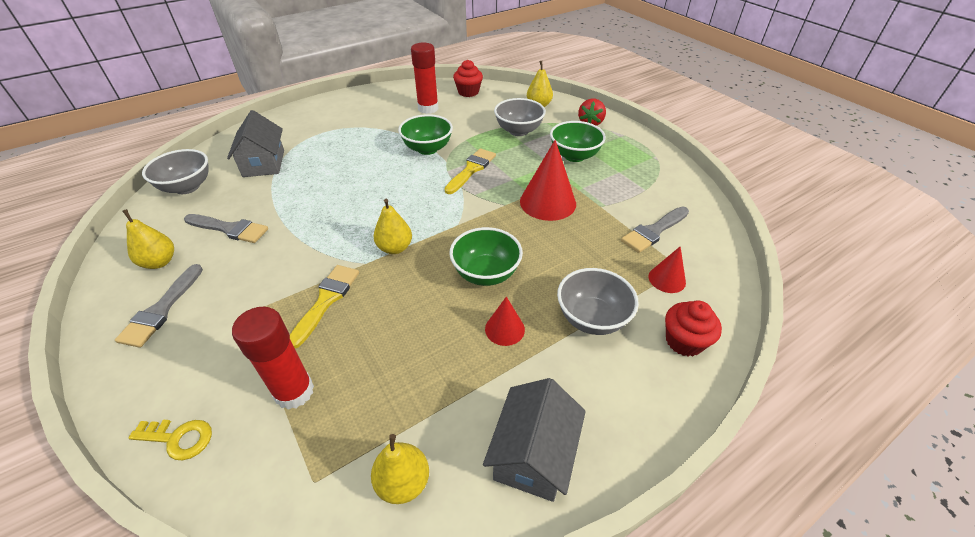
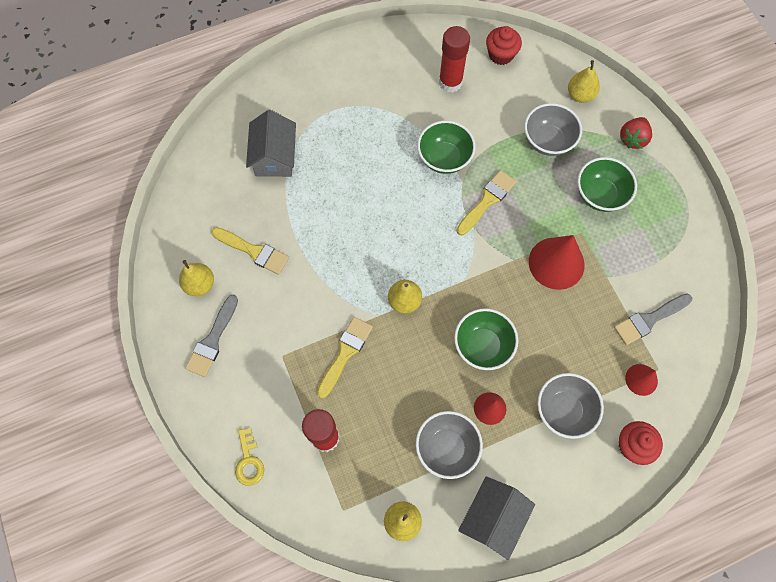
camera: 10 degrees right, 25 degrees up
(179, 438) = (249, 461): yellow key -> yellow key turned 60 degrees clockwise
(187, 187) = (204, 183): grey bowl -> grey bowl (446, 448)
(230, 229) = (254, 251): grey brush -> yellow brush

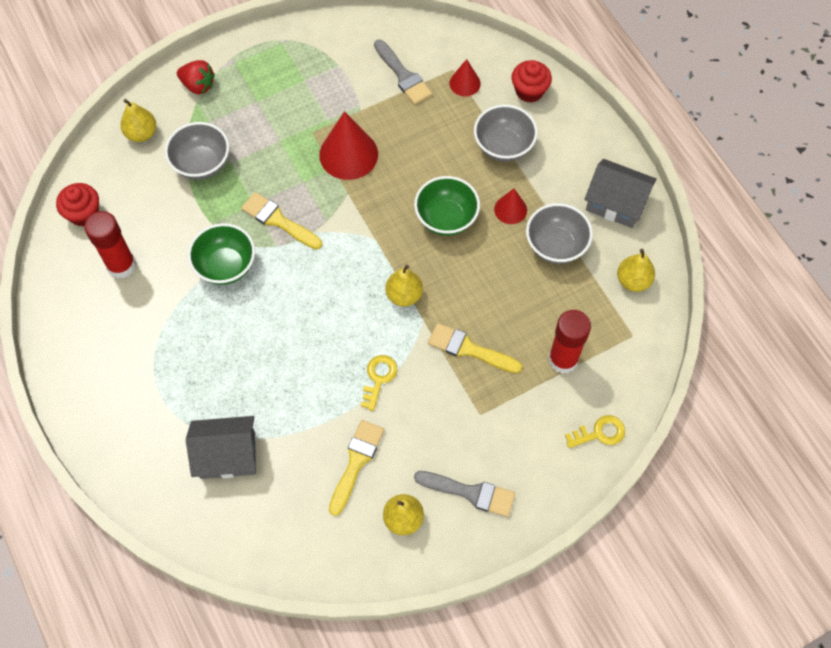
camera: 95 degrees left, 5 degrees down
(326, 274) = (379, 378): none -> yellow key
(600, 195) = (267, 115): green bowl -> none

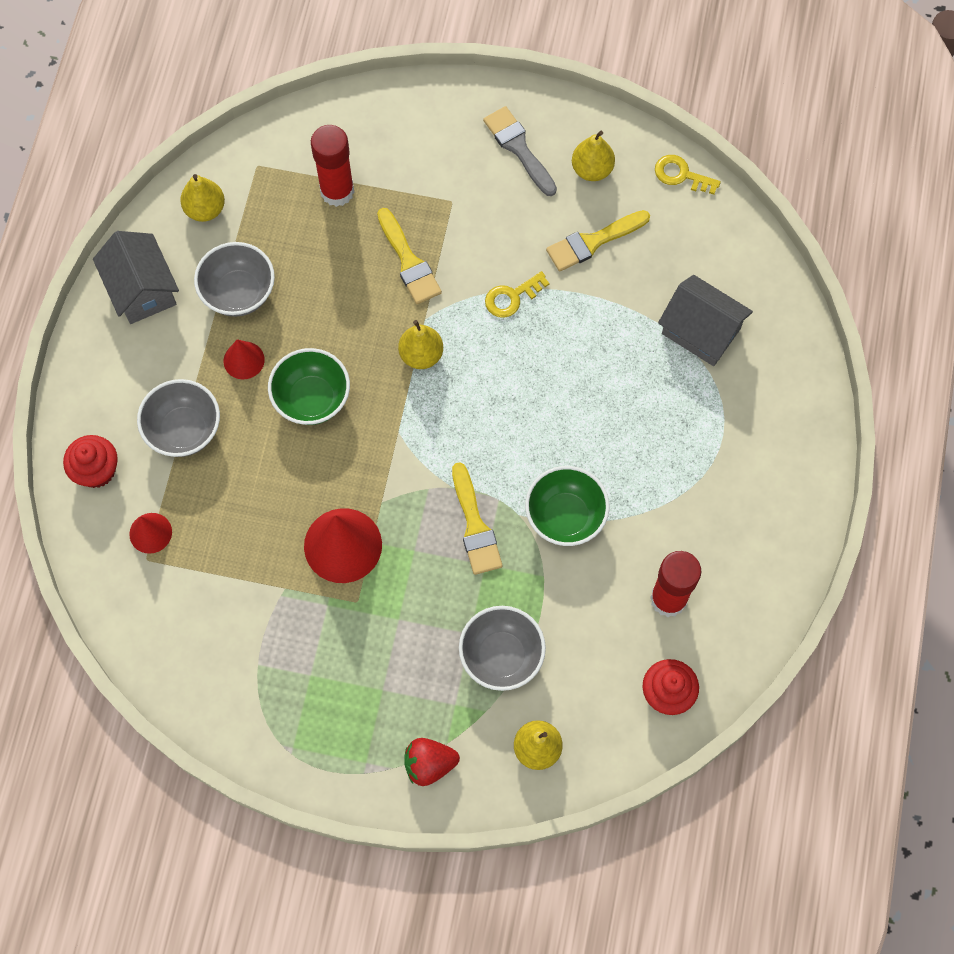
camera: 140 degrees left, 5 degrees up
(198, 85) = (429, 764): red strawberry -> red strawberry turned 75 degrees counterclockwise
(403, 75) = (203, 594): grey brush -> none
(600, 433) = (367, 113): yellow key -> yellow key (681, 175)

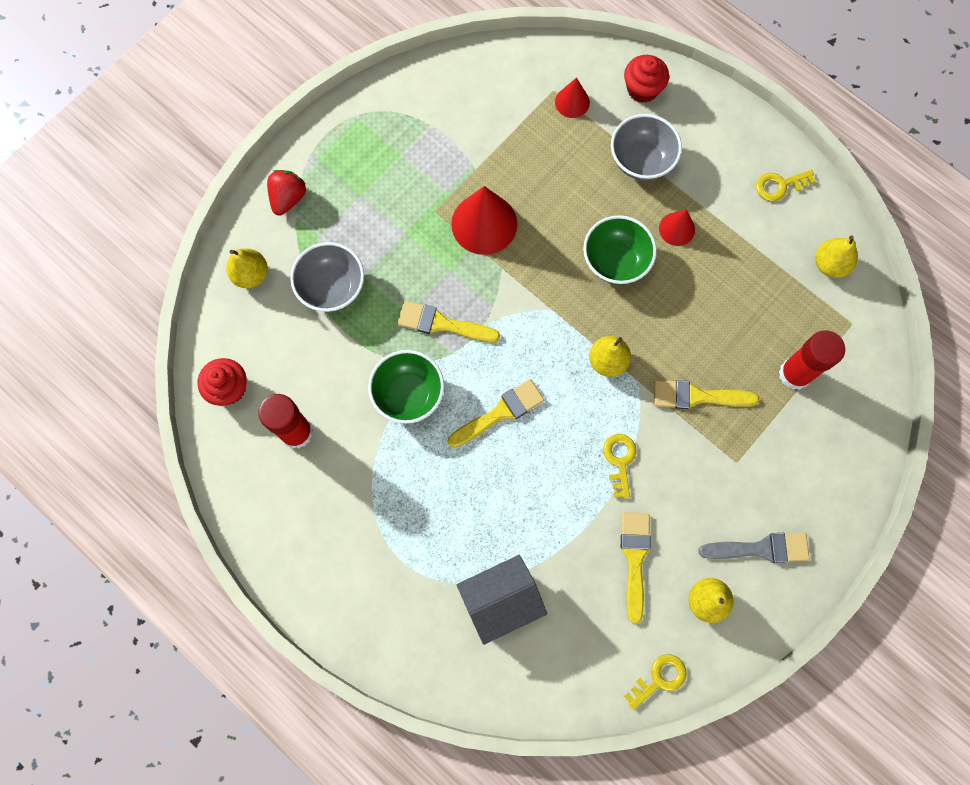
camera: 120 degrees right, 5 degrees up
(142, 289) = (779, 185): grey house -> yellow key
(239, 293) = (738, 253): grey bowl -> none
(531, 423) = (500, 412): none -> yellow brush

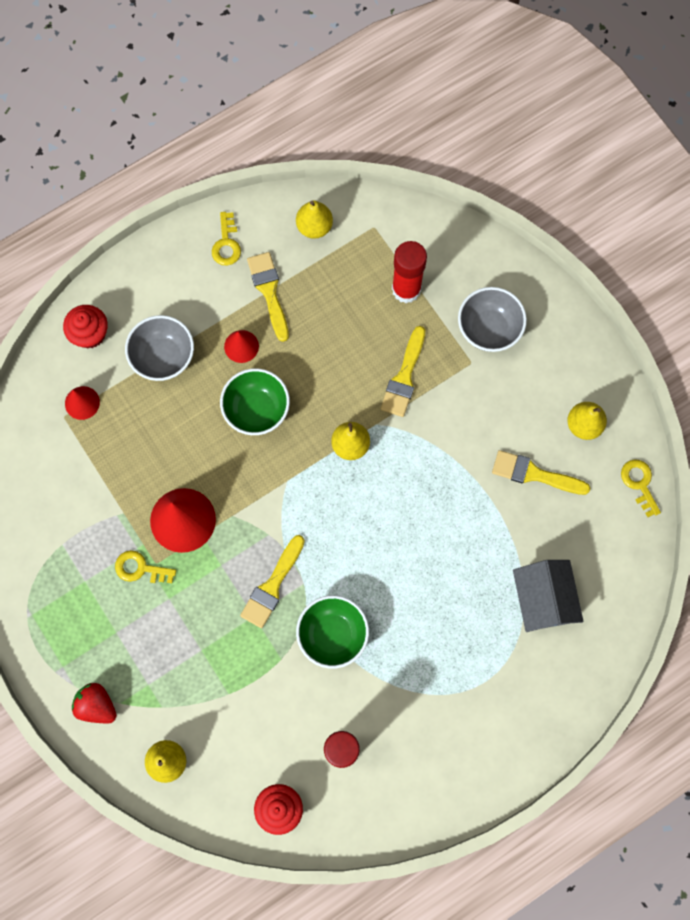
camera: 75 degrees left, 0 degrees up
(332, 287) = (205, 683): grey bowl -> grey bowl (488, 329)
(500, 412) = (373, 554): yellow brush -> yellow brush (269, 291)
(619, 460) = (444, 461): yellow key -> yellow key (140, 568)
(761, 548) = (550, 366): grey brush -> none

